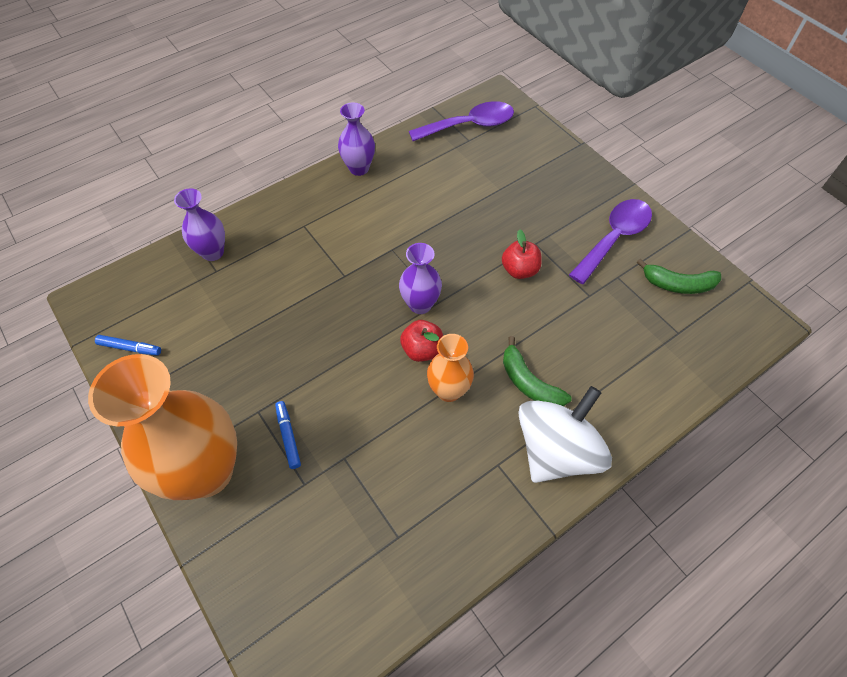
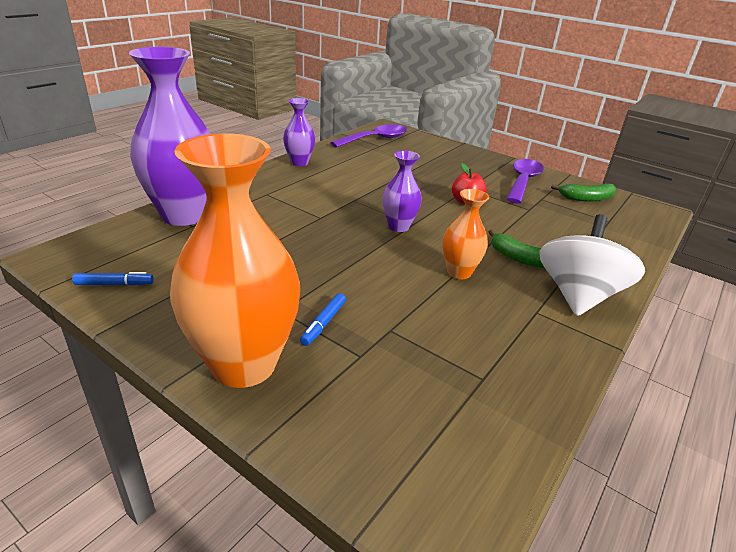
camera: 20 degrees left, 25 degrees down
(213, 252) = (184, 215): purple vase -> purple vase, size x2.00
(288, 436) = (323, 323): blue marker -> blue marker turned 120 degrees counterclockwise
(422, 350) = (418, 251): red apple -> none

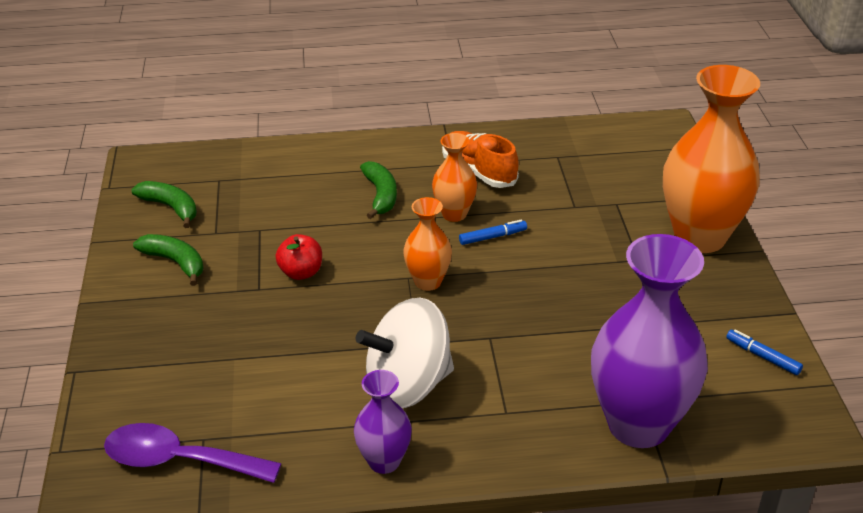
camera: 130 degrees left, 5 degrees up
(323, 323) = (617, 234): blue marker -> blue marker (492, 237)
(398, 226) = (428, 282): purple vase -> orange vase
(508, 316) = (478, 171): none -> orange shoe
(523, 181) = (175, 262): purple spoon -> green banana
(578, 295) = (400, 155): white spinning top -> white spinning top (408, 385)

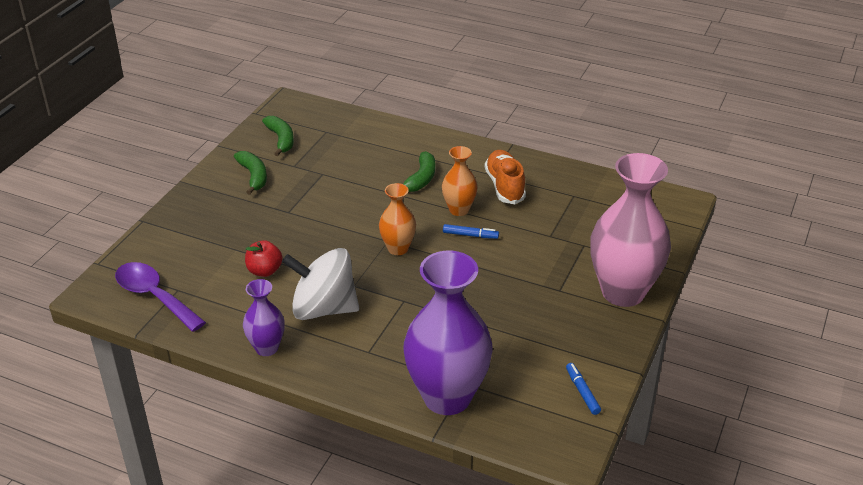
camera: 30 degrees right, 0 degrees up
(301, 272) = (323, 211): red apple -> red apple (264, 271)
(700, 237) = (623, 292): orange vase -> pink vase

